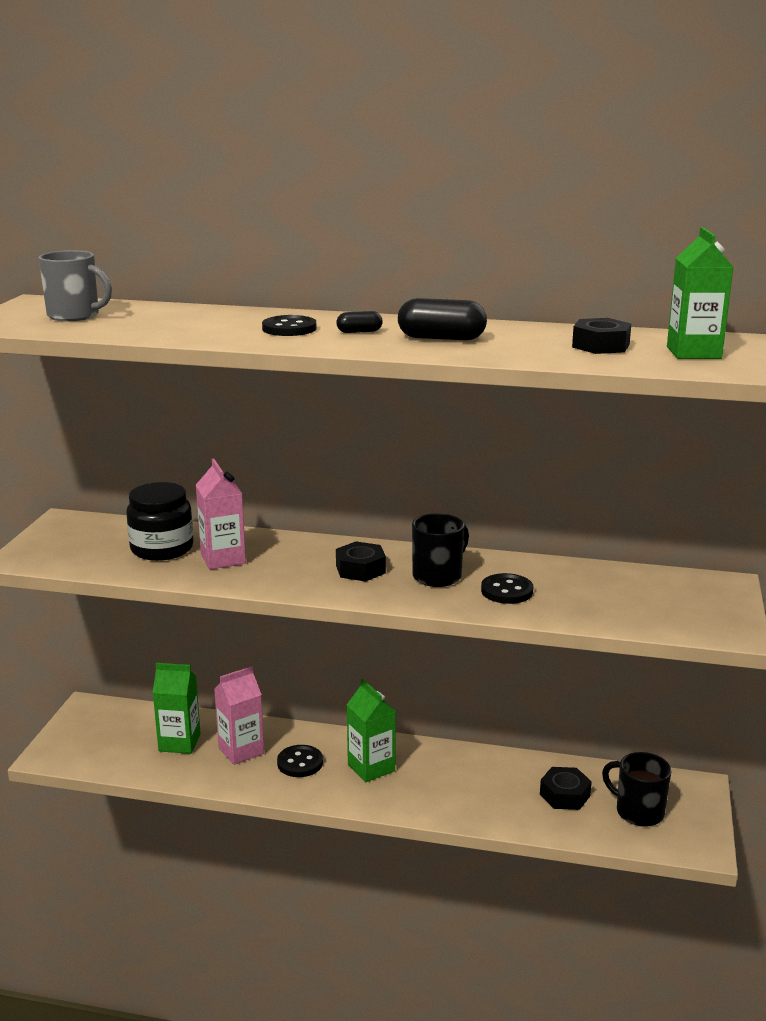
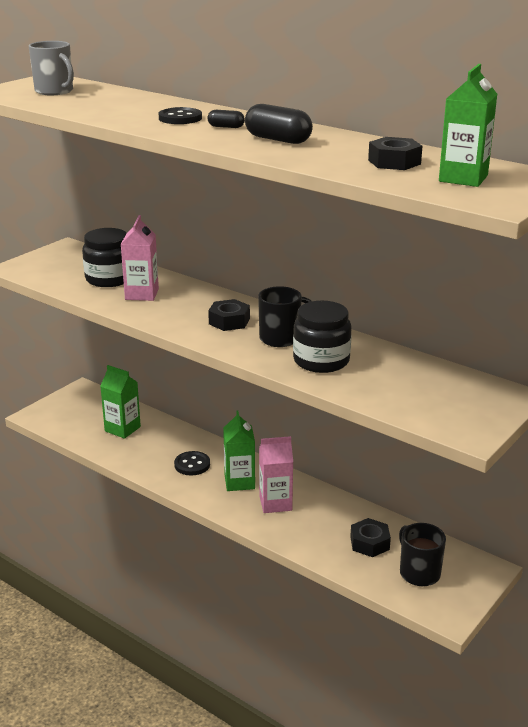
camera: 25 degrees right, 5 degrees up
(241, 751) = (159, 445): pink carton -> pink carton (275, 503)
(507, 591) = (321, 361): black button -> black jar

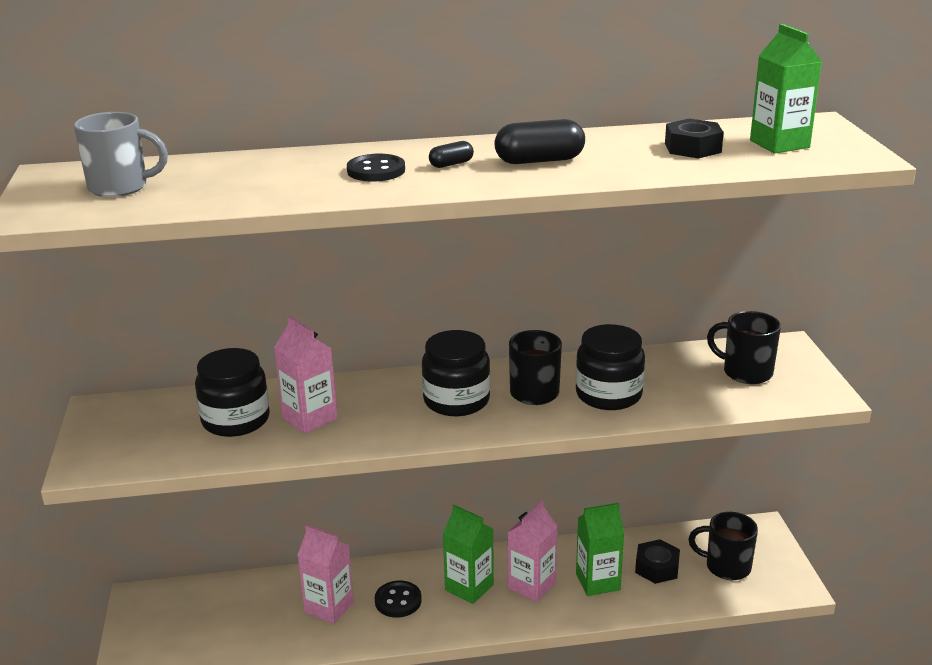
camera: 45 degrees left, 0 degrees up
(122, 429) = (263, 611): green carton -> green carton (598, 582)
(155, 446) = (329, 607): none -> pink carton
(229, 321) = (456, 400): black nut -> black jar
(442, 394) = (746, 372): none -> black mug

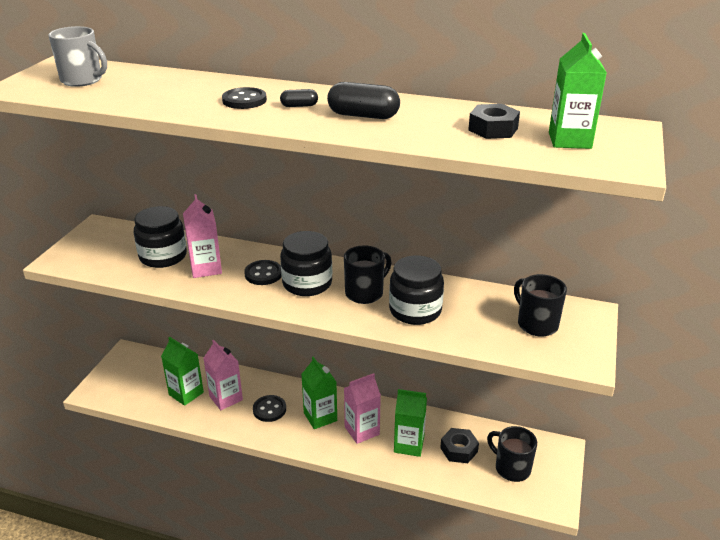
camera: 25 degrees right, 5 degrees up
(269, 620) = (186, 393): none -> green carton
(391, 405) = (263, 274): none -> black button

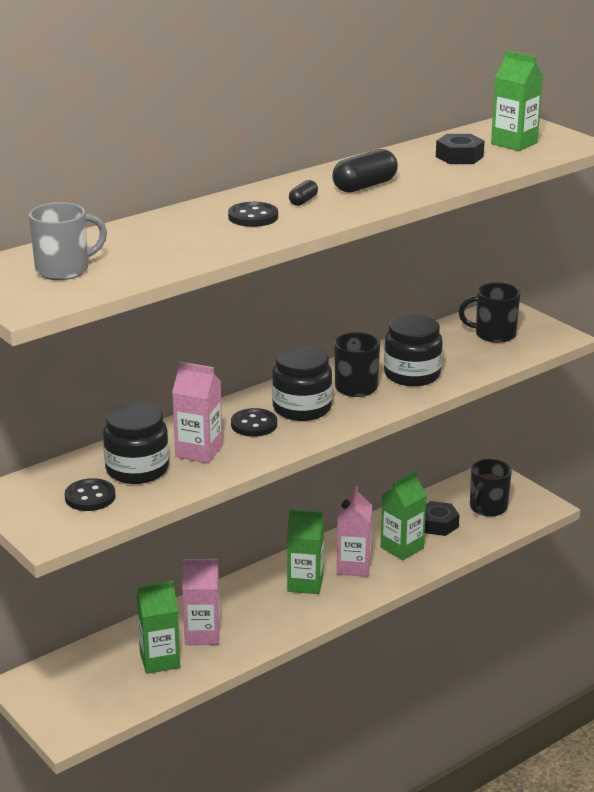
camera: 55 degrees left, 5 degrees down
(269, 409) = (256, 611): black button -> black button (90, 497)
(511, 468) = (487, 508): black mug -> black mug turned 45 degrees counterclockwise

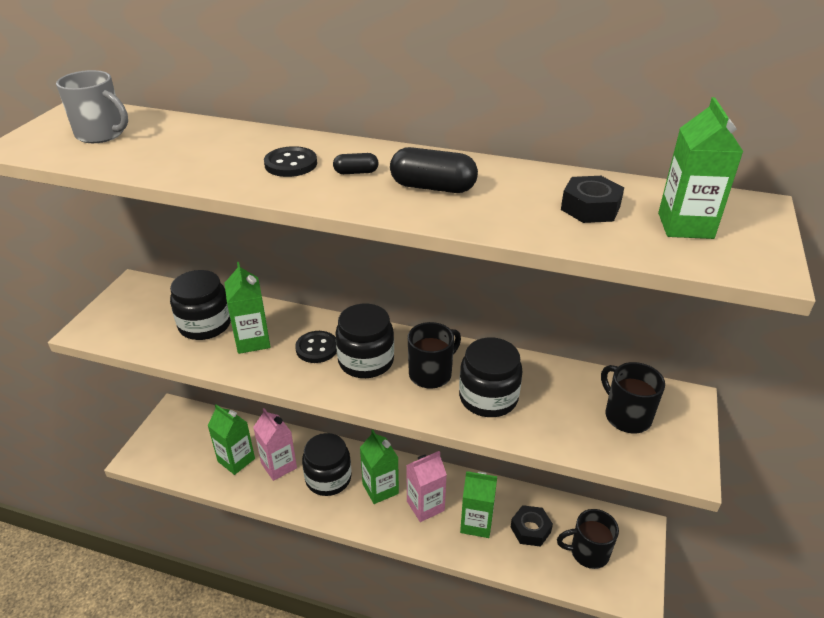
camera: 55 degrees right, 10 degrees up
(90, 497) = (151, 322): black button -> none
(199, 451) = (252, 341): pink carton -> green carton
(256, 609) = (328, 478): none -> black jar

